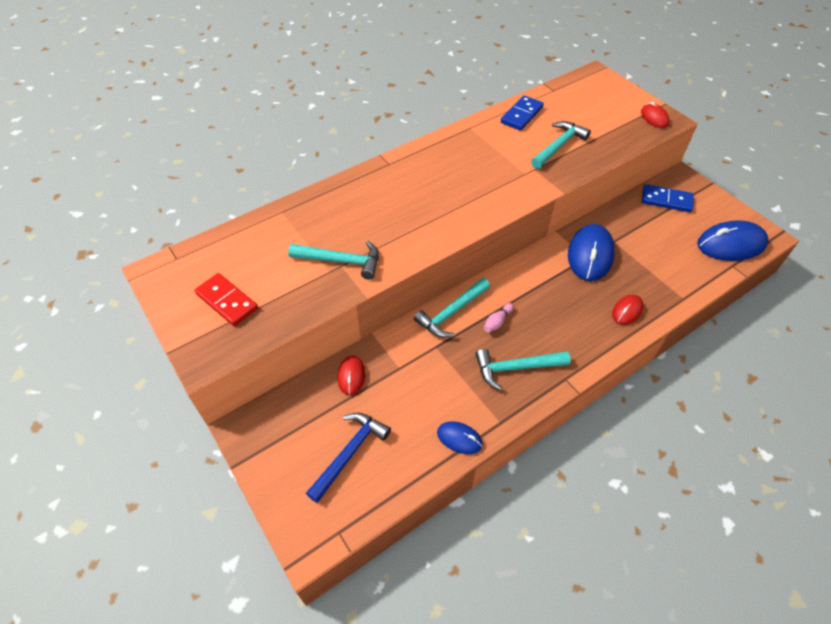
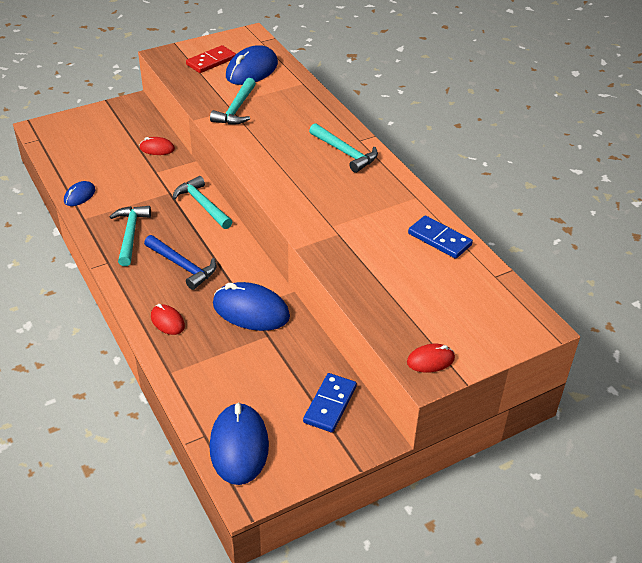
camera: 95 degrees right, 10 degrees down
(251, 258) = (252, 70): none -> blue mouse
(349, 453) = (92, 145): blue hammer -> blue hammer (182, 266)
(497, 322) = (183, 230): pink bowling pin -> none
(559, 146) = (376, 259): turquoise hammer -> turquoise hammer (345, 153)

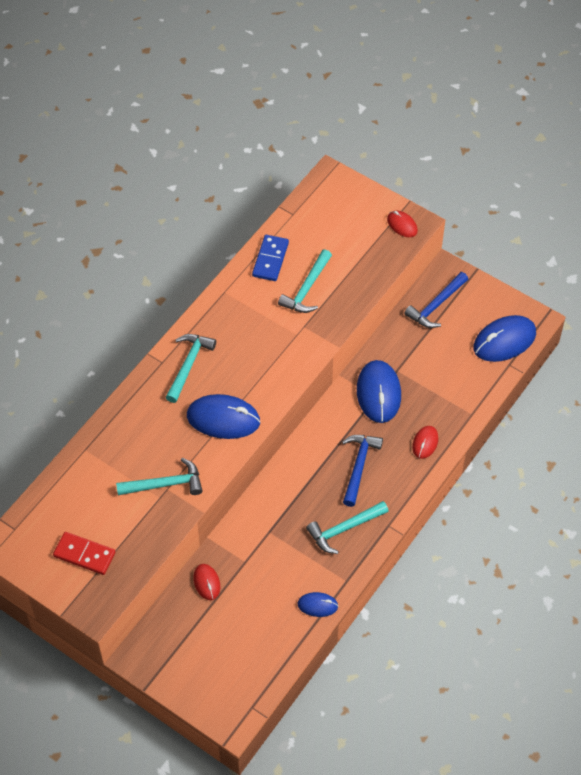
camera: 115 degrees left, 15 degrees up
(202, 205) = (271, 494): turquoise hammer -> turquoise hammer (307, 288)
(252, 70) = (83, 507): blue mouse -> blue mouse (223, 419)
(330, 404) = (436, 305): blue domino -> blue hammer

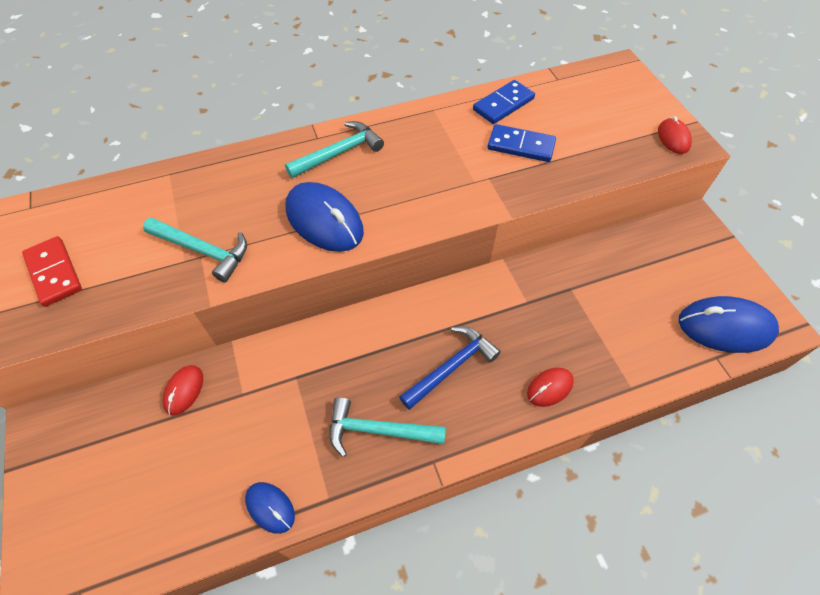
camera: 35 degrees right, 0 degrees up
(307, 288) = (521, 146): turquoise hammer -> blue domino
(378, 393) = (533, 300): blue mouse -> none
(436, 305) = (661, 248): blue hammer -> none

